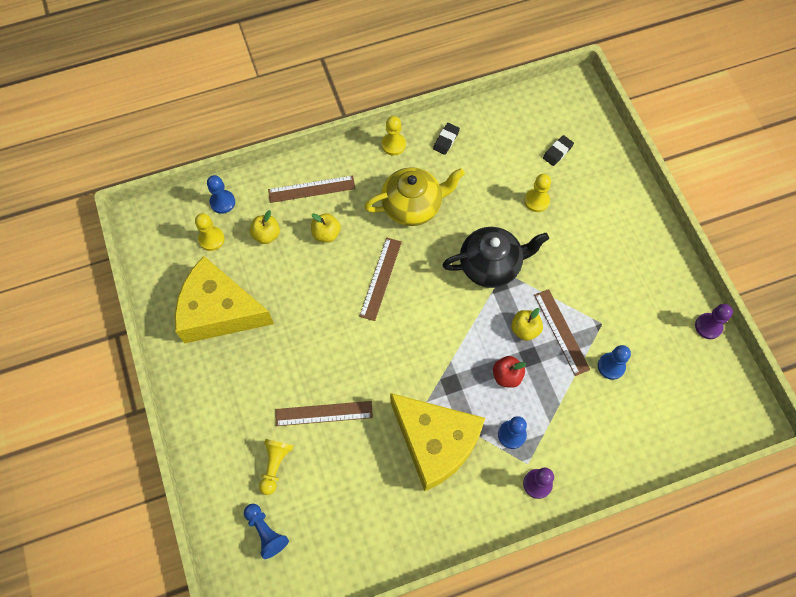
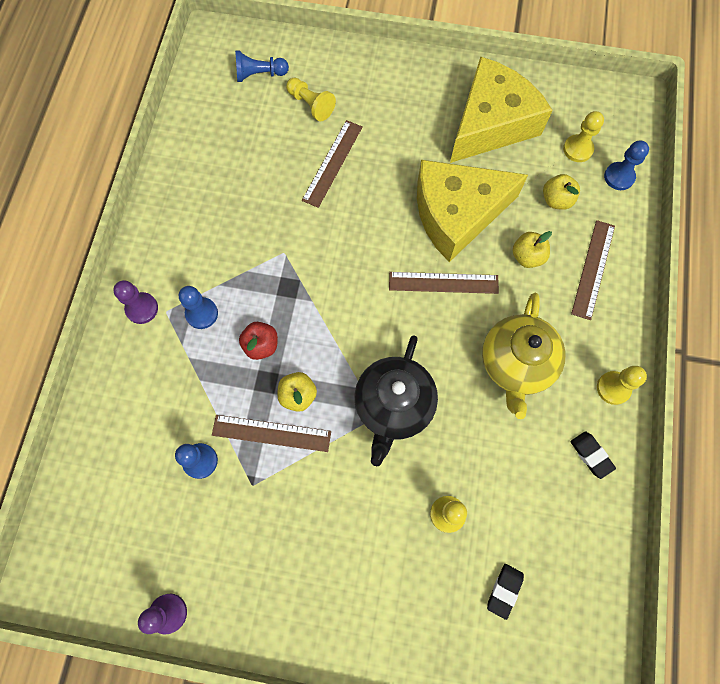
camera: 120 degrees right, 5 degrees up
(381, 278) = (443, 283): brown ruler -> brown ruler turned 45 degrees counterclockwise
(435, 442) = (242, 241): yellow cheese -> yellow cheese (457, 214)
(557, 152) = (504, 590): black eraser -> black eraser turned 45 degrees clockwise

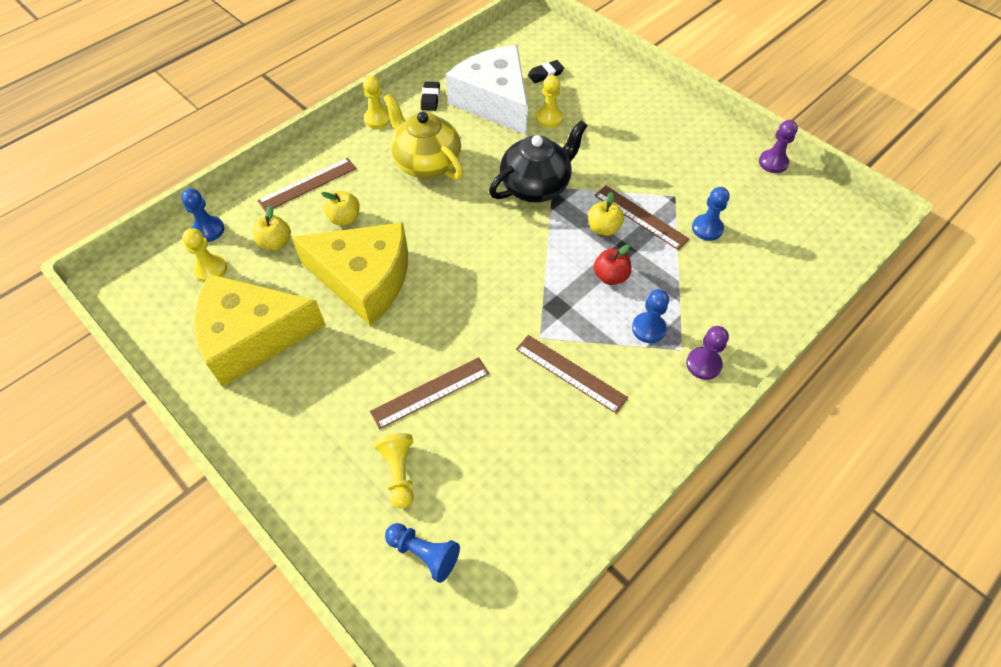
camera: 145 degrees left, 15 degrees down
(443, 283) = (426, 238): brown ruler -> brown ruler (570, 373)
(516, 364) = (426, 163): yellow teapot -> yellow teapot turned 90 degrees counterclockwise
(523, 499) = (494, 101): none -> white cheese

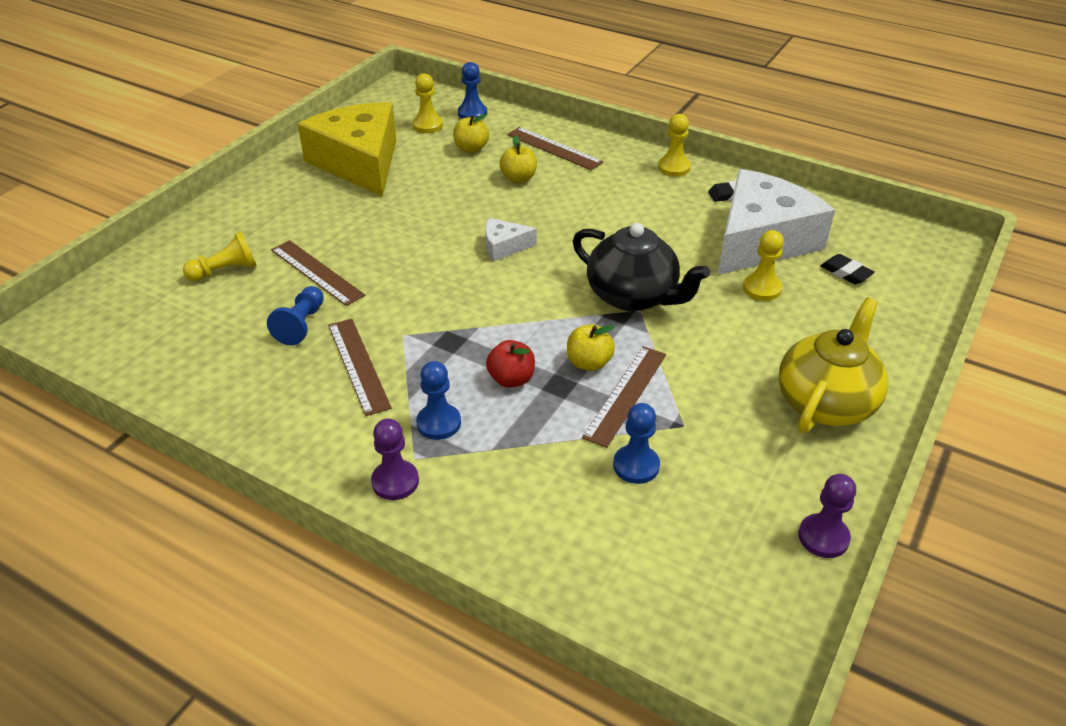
camera: 75 degrees right, 15 degrees down
(364, 280) = (444, 206): yellow cheese -> none
(424, 553) = (143, 301): blue pawn -> blue pawn (301, 325)
(426, 163) = (625, 211): yellow teapot -> yellow teapot (826, 402)
(444, 249) = (504, 246): none -> white cheese
(570, 373) = (358, 365): brown ruler -> brown ruler turned 45 degrees counterclockwise

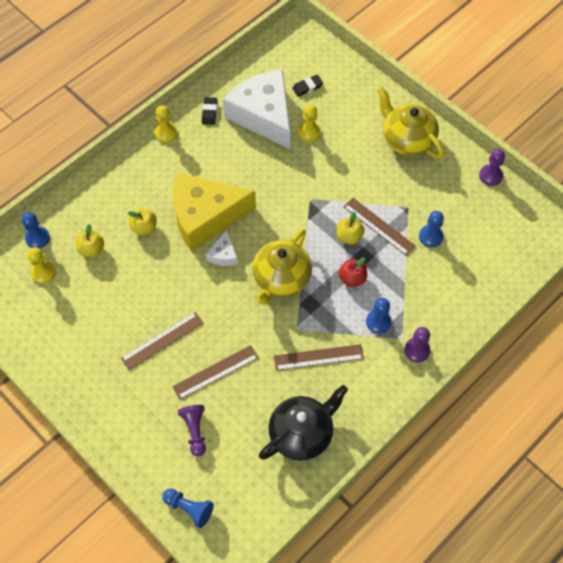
camera: 75 degrees left, 20 degrees up
(225, 271) = (195, 431): yellow pawn -> purple pawn
(301, 325) = (270, 386): blue pawn -> blue pawn (189, 508)
(359, 162) = (81, 328): yellow cheese -> yellow cheese (205, 216)
(483, 305) = (281, 279): none -> yellow teapot
(554, 148) = (112, 196): brown ruler -> brown ruler (162, 340)
(633, 296) = (297, 198): black teapot -> black teapot (302, 433)

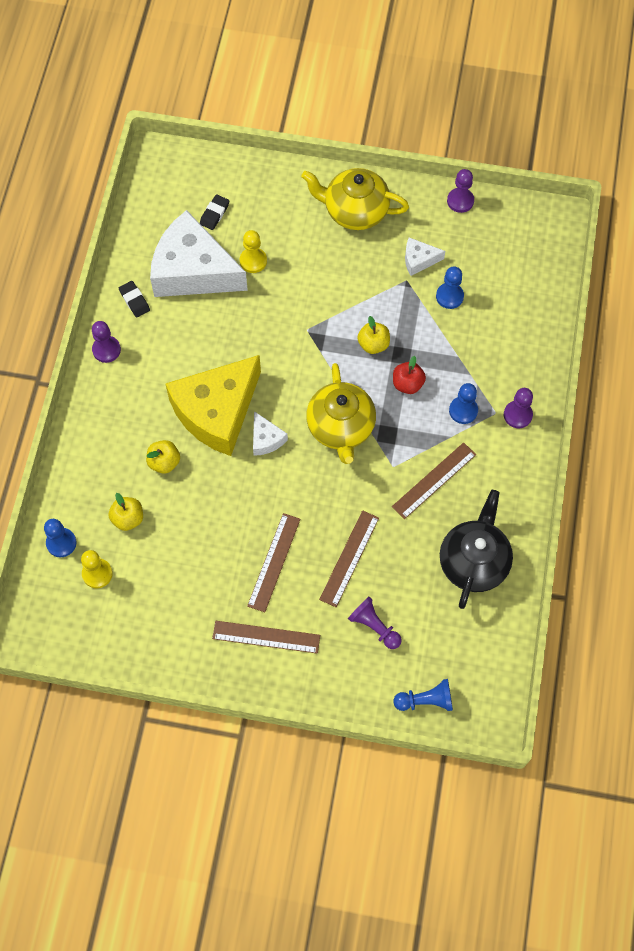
camera: 35 degrees left, 5 degrees up
(166, 133) = (106, 350): yellow pawn -> purple pawn
(379, 226) = (394, 316): brown ruler -> brown ruler (266, 637)
(428, 199) = (419, 260): none -> white cheese

